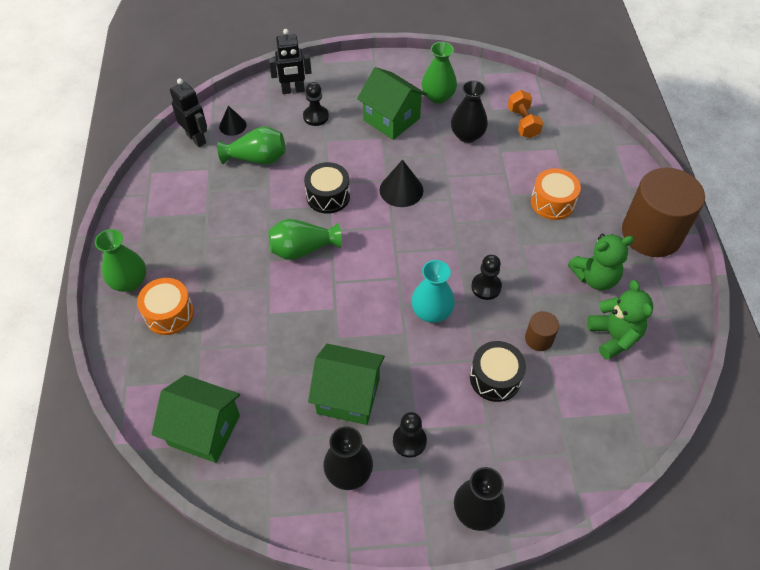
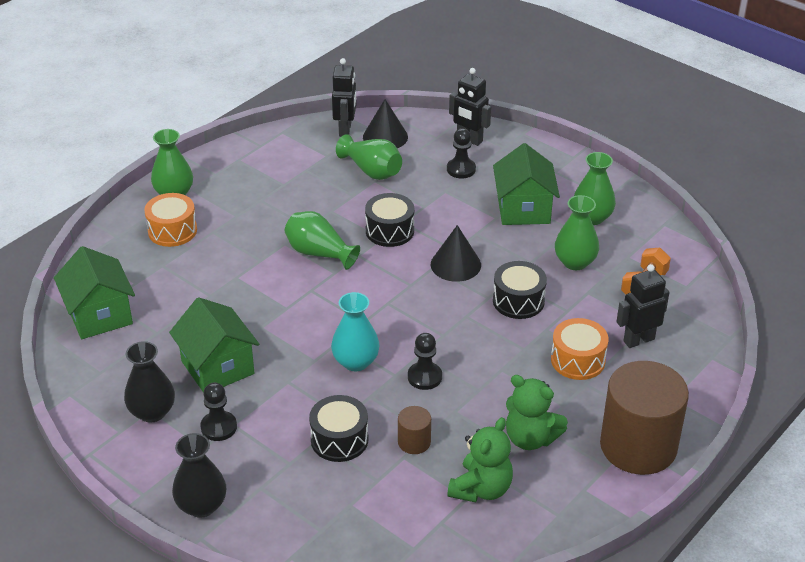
camera: 45 degrees right, 15 degrees down
(232, 125) = (385, 137): black cone -> black cone, size x1.52
(467, 135) = (575, 262): black vase -> green vase
(470, 187) = (518, 301): none -> black drum
(565, 162) = (638, 340): none -> black robot

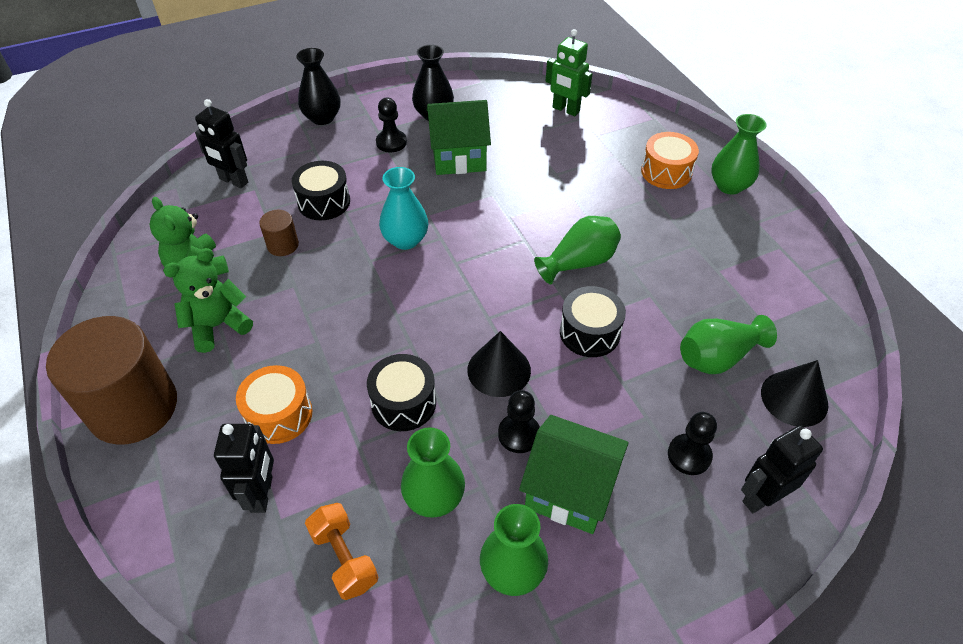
camera: 115 degrees right, 10 degrees up
(100, 315) = (565, 110): green house -> green robot
(345, 129) = (822, 361): black robot -> black robot (233, 181)
(424, 377) = (351, 280): black pawn -> black pawn (519, 434)

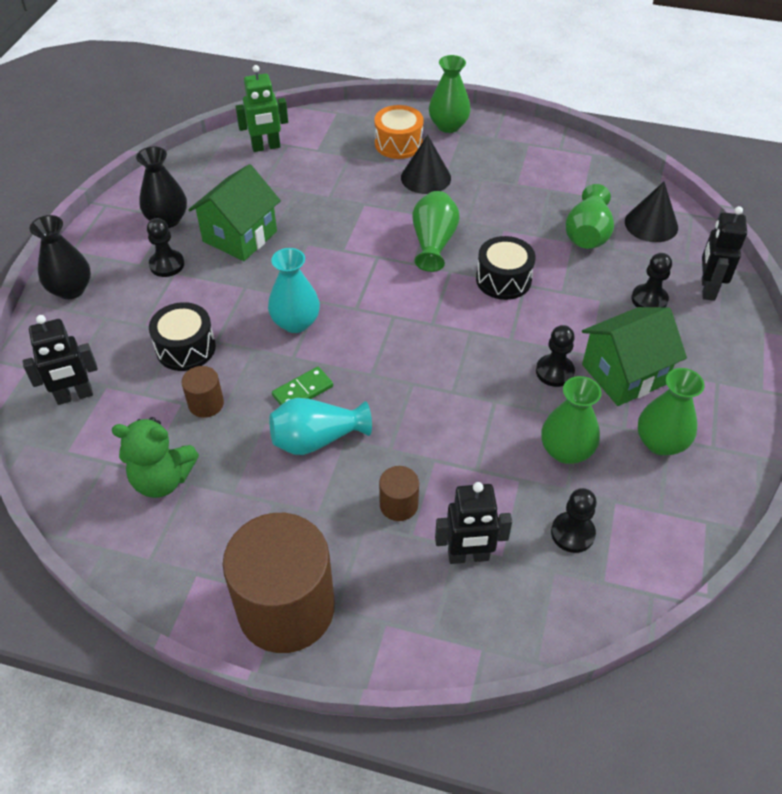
camera: 50 degrees left, 0 degrees up
(218, 326) = (253, 499): green teddy bear -> none
(262, 494) = (468, 556): black robot -> black robot turned 135 degrees clockwise
(279, 414) = (398, 505): orange drum -> brown cylinder
(302, 325) = (317, 439): none -> turquoise vase
(342, 287) = (302, 391): none -> green domino
(344, 558) = (572, 533): orange dumbbell -> black pawn
(403, 403) = (464, 419): black drum -> none
(499, 370) = (487, 348): black cone -> black cone (425, 177)

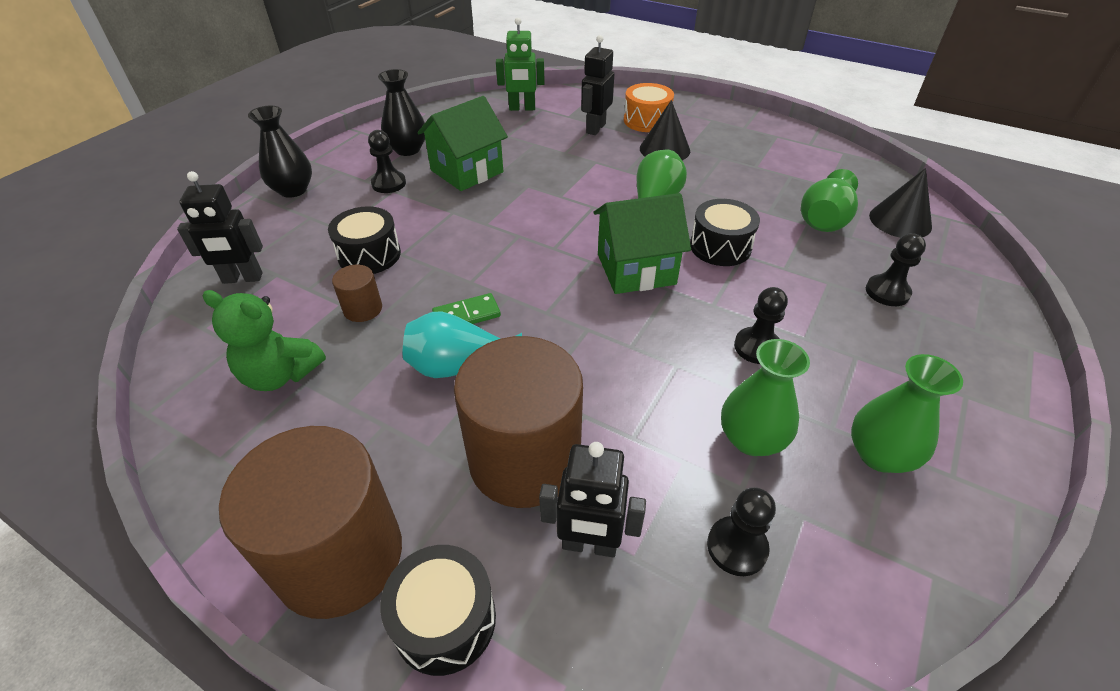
camera: 15 degrees right, 5 degrees down
(295, 322) = (487, 250): turquoise vase -> none
(383, 631) = (445, 620): none -> black drum
(398, 505) = (524, 459): brown cylinder -> brown cylinder, size x2.32
(448, 126) = (700, 113): green vase -> none
(624, 374) = (843, 365): green house -> green house (636, 269)
(707, 289) = (962, 293): black robot -> black robot (595, 128)

